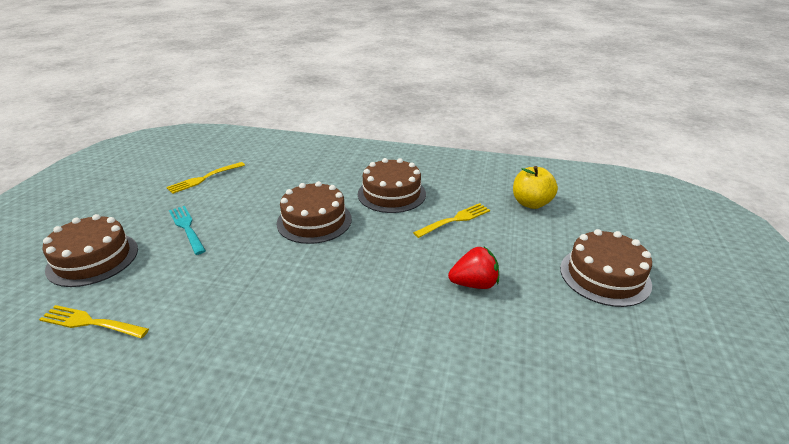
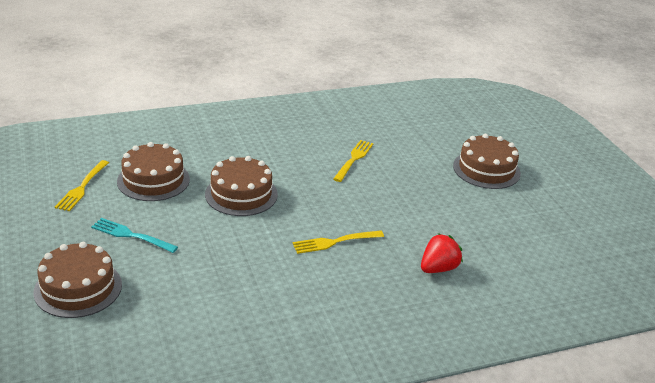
camera: 35 degrees left, 0 degrees up
(91, 323) = (154, 328): yellow fork -> yellow fork (335, 242)
(391, 194) = (281, 152): brown cake -> brown cake (153, 180)
(474, 284) = (410, 202): red strawberry -> red strawberry (438, 268)
(531, 203) = (398, 129): yellow apple -> none

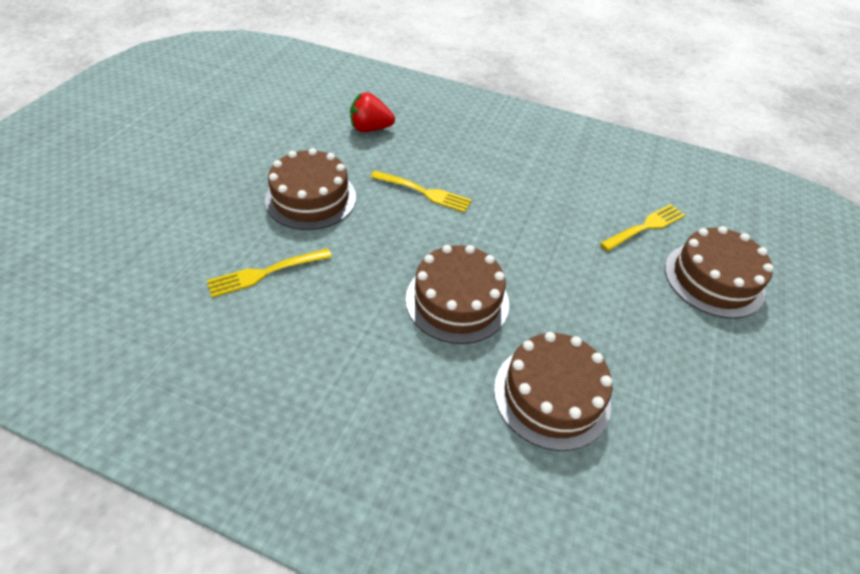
camera: 140 degrees left, 15 degrees up
(82, 187) = (664, 443): yellow fork -> yellow fork (645, 227)
(131, 235) = (629, 314): turquoise fork -> none
(486, 169) = (161, 177): brown cake -> brown cake (311, 198)

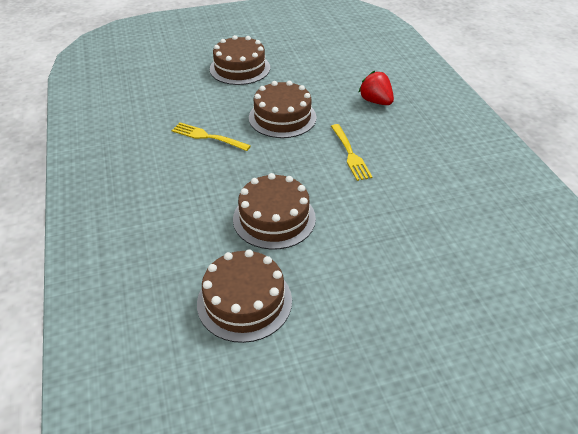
camera: 55 degrees right, 5 degrees down
(645, 227) = (477, 280): yellow fork -> none
(713, 279) = (473, 350): brown cake -> brown cake (240, 68)

